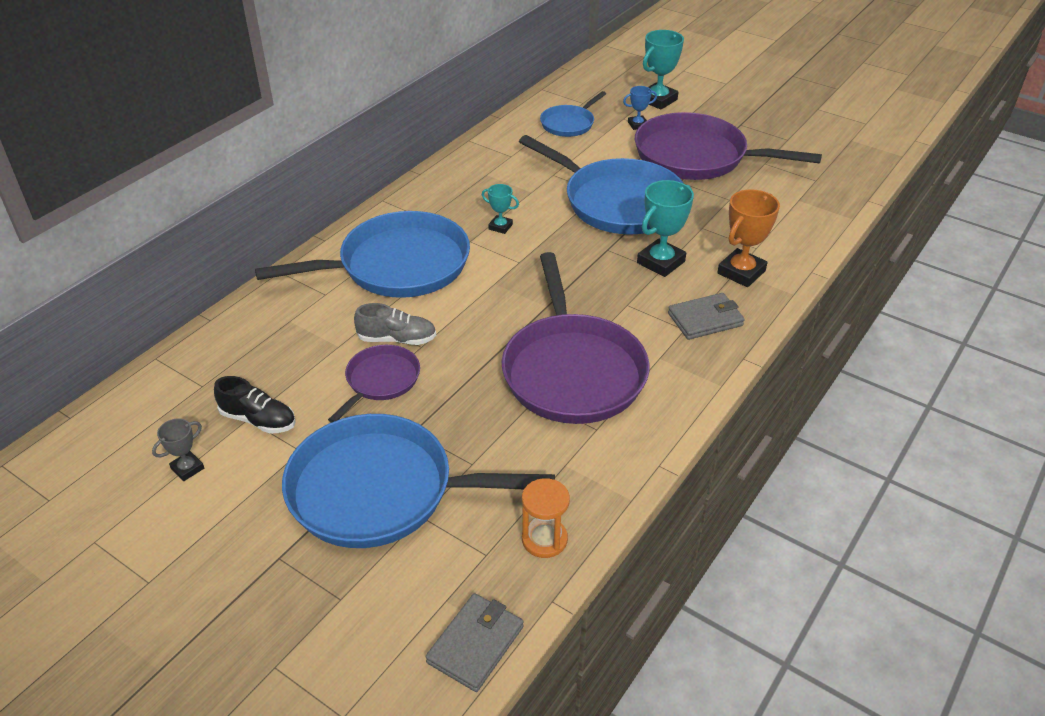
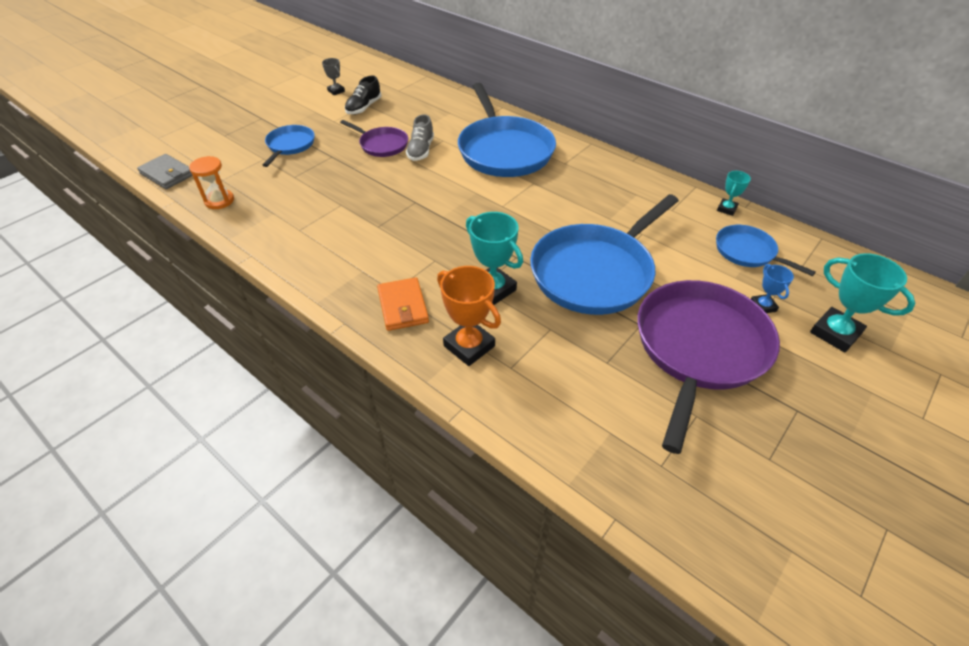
camera: 95 degrees right, 5 degrees up
(380, 490) = (290, 145): blue pan -> blue pan, size x0.51
(500, 227) = (553, 198): turquoise trophy -> turquoise trophy (726, 209)
(572, 371) = (363, 223): purple pan -> none
(705, 319) = (403, 306): grey wallet -> orange wallet

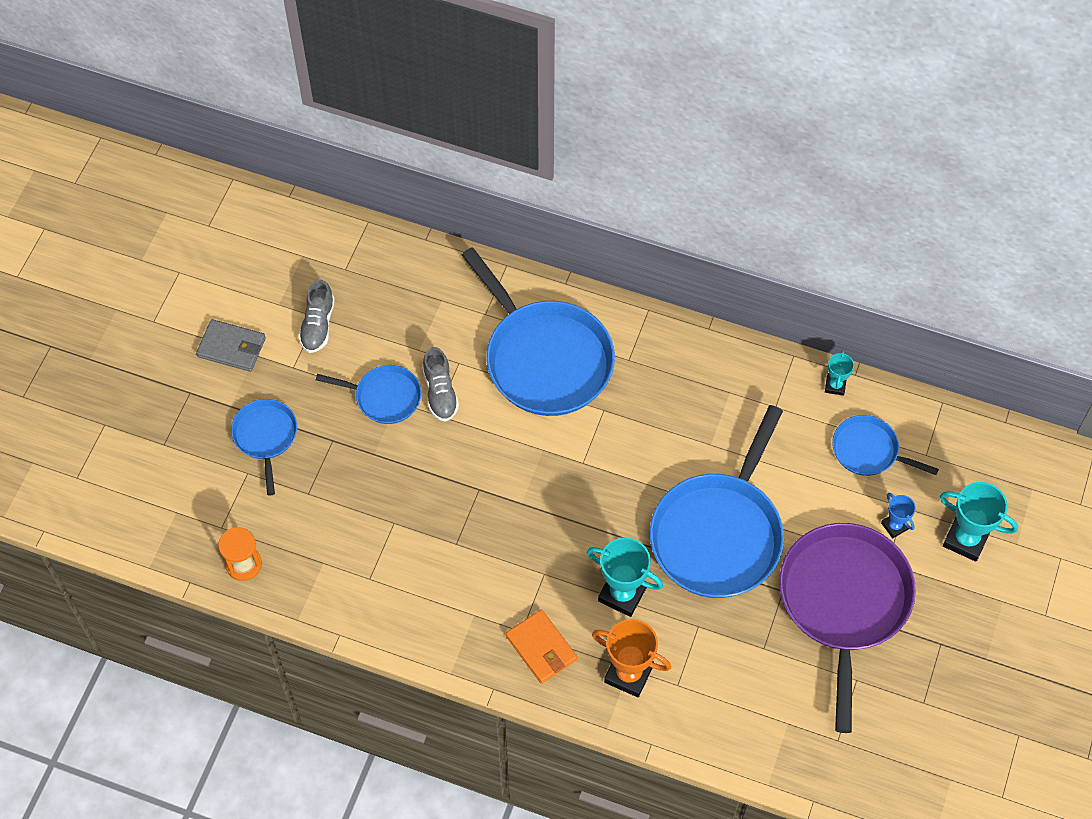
camera: 20 degrees left, 15 degrees up
(167, 174) = (144, 541): grey wallet -> grey wallet (232, 347)
(336, 91) = (257, 299): grey trophy -> none
(364, 107) = (318, 325): black shoe -> grey shoe
(382, 145) = (384, 397): purple pan -> blue pan

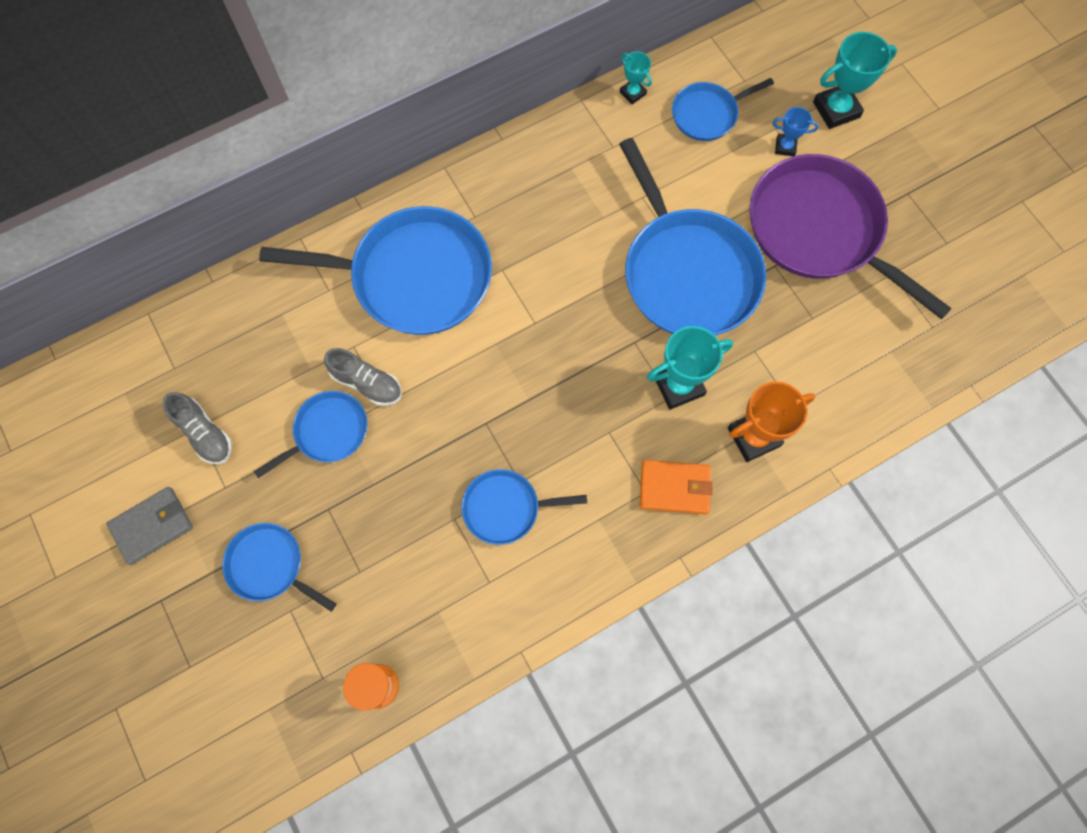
camera: 50 degrees left, 10 degrees up
(429, 549) = (505, 508): none -> blue pan

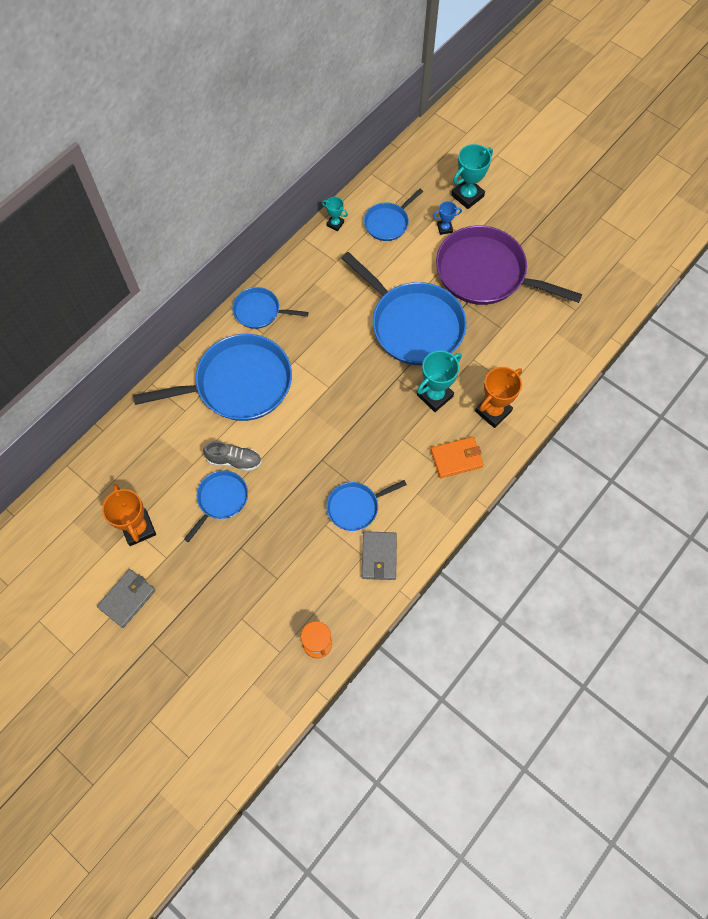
camera: 20 degrees left, 5 degrees down
(204, 433) = (138, 528): grey shoe -> orange trophy
(269, 565) = (216, 595): blue pan -> blue pan (259, 311)
(510, 592) = (379, 556): none -> grey wallet

